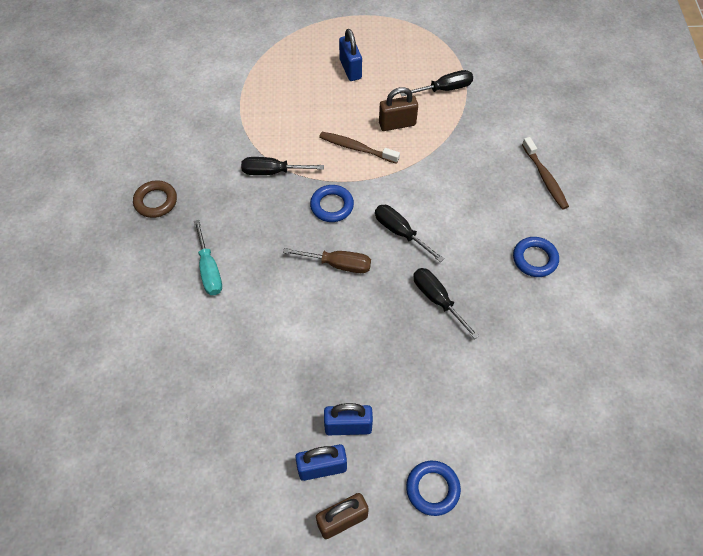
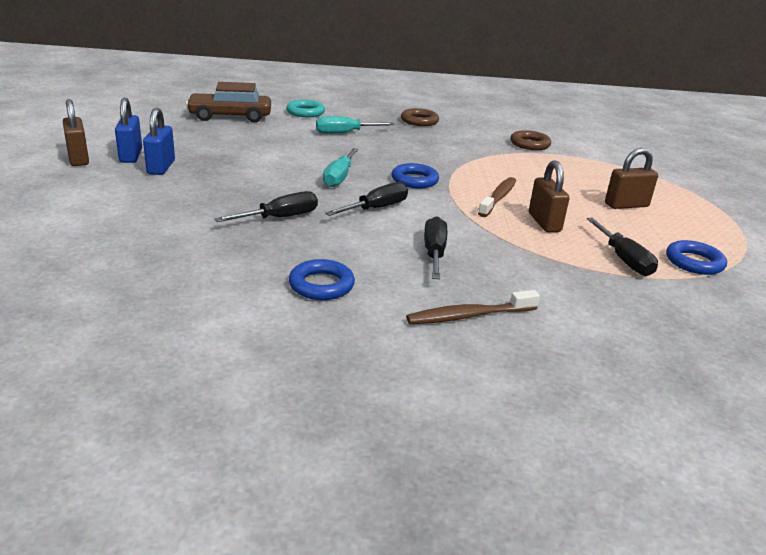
camera: 90 degrees right, 30 degrees down
(138, 317) = (305, 112): none -> turquoise ring
(167, 398) = (230, 116): none -> brown car
(217, 112) = (529, 144): none -> brown ring
(273, 172) = (458, 160): black screwdriver -> black screwdriver (434, 253)
(338, 264) = (339, 177): brown screwdriver -> turquoise screwdriver
(350, 69) = (626, 205): blue padlock -> brown padlock
(432, 489) = (70, 193): blue ring -> blue ring (694, 262)

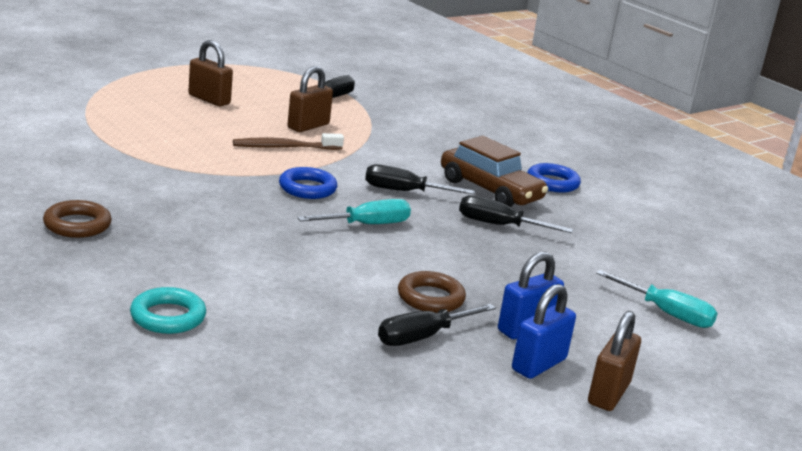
camera: 130 degrees left, 5 degrees down
(230, 116) = (290, 368): brown car -> brown car (490, 190)
(345, 133) = (218, 260): turquoise screwdriver -> turquoise screwdriver (666, 313)
(434, 253) = (438, 156): black screwdriver -> black screwdriver (423, 337)
(468, 316) = (496, 136): brown toothbrush -> none
(529, 144) = (78, 148): brown ring -> brown ring (430, 298)
(694, 262) = (292, 79): blue ring -> none

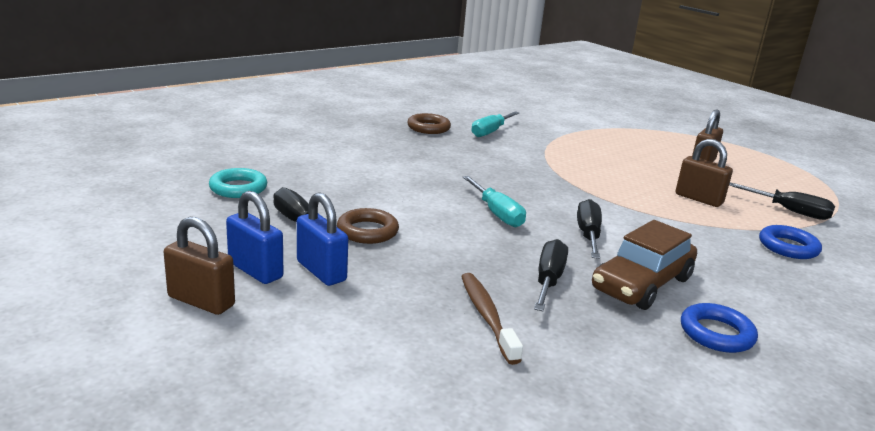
camera: 90 degrees right, 0 degrees up
(168, 317) = (314, 148): turquoise ring -> turquoise ring (238, 188)
(284, 147) = (632, 187): brown toothbrush -> brown toothbrush (487, 316)
(307, 188) = (552, 193): blue ring -> blue ring (788, 247)
(666, 313) = (376, 371): turquoise screwdriver -> turquoise screwdriver (490, 132)

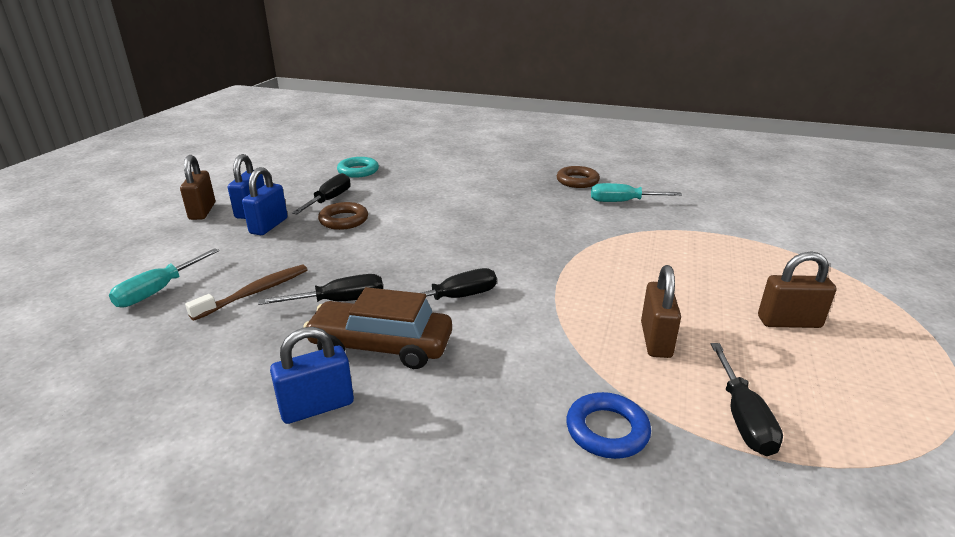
camera: 60 degrees right, 5 degrees up
(496, 213) = (440, 251): turquoise screwdriver -> turquoise screwdriver (158, 291)
(716, 333) = (317, 407): blue ring -> blue padlock

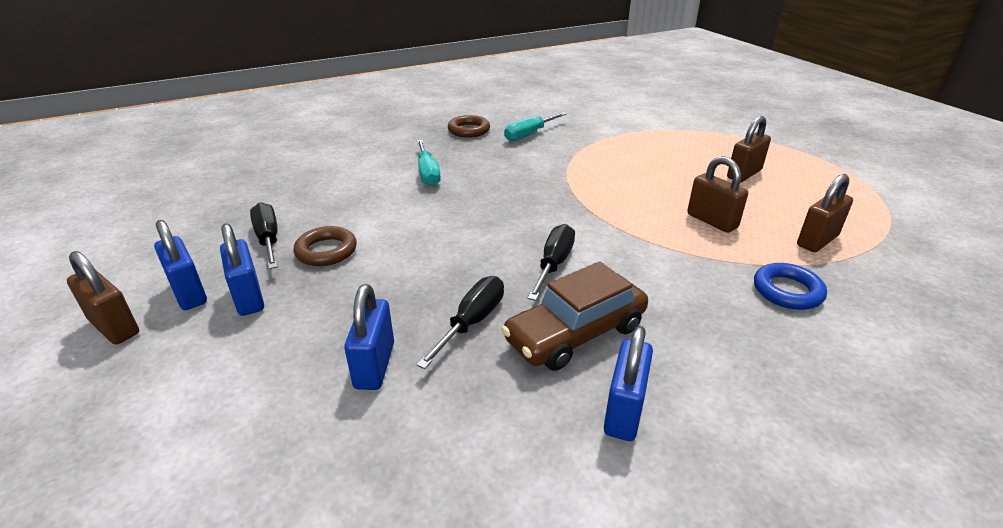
camera: 45 degrees left, 5 degrees up
(158, 291) = (250, 437): turquoise screwdriver -> turquoise screwdriver (427, 173)
(255, 292) = (375, 365): brown toothbrush -> blue padlock
(358, 171) = (242, 197): turquoise ring -> none
(742, 417) = (817, 240): black screwdriver -> brown padlock

